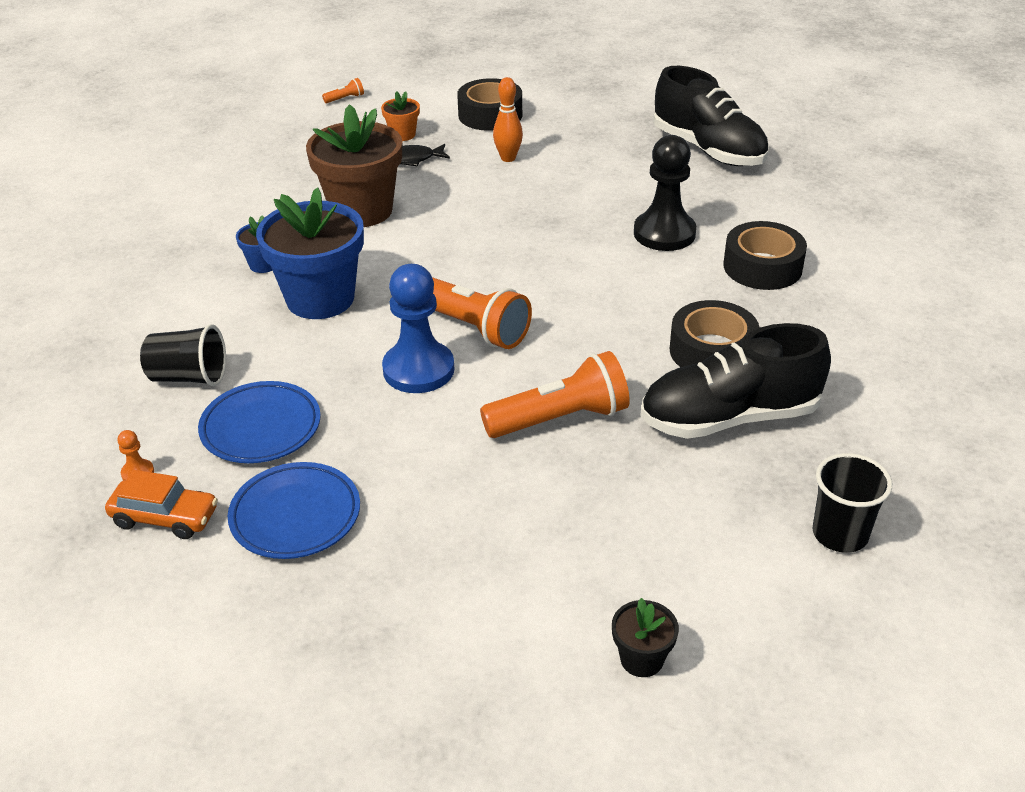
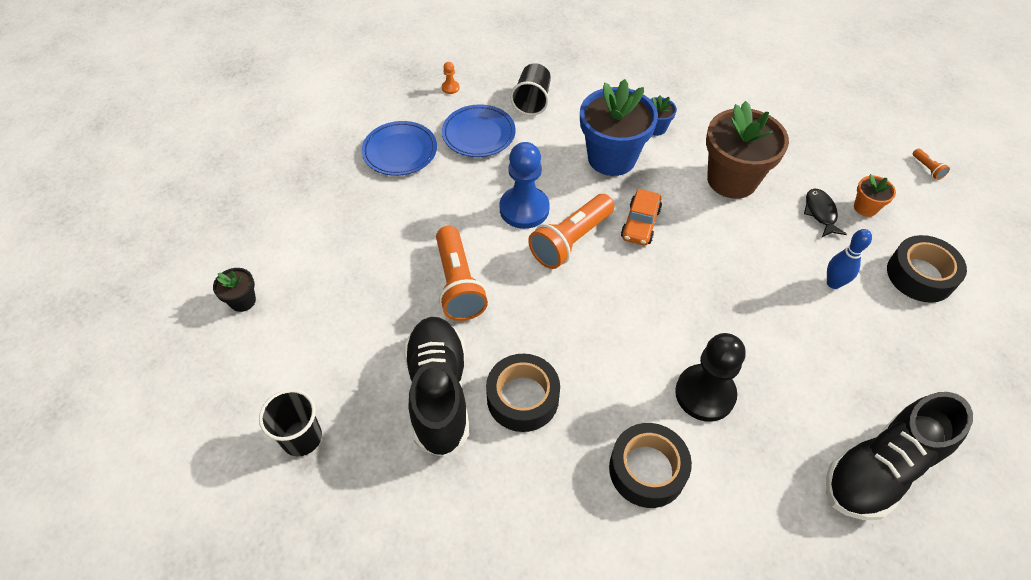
camera: 95 degrees right, 15 degrees up
(165, 517) = (413, 101): orange car -> orange car (640, 224)
(508, 158) = (833, 283): orange bowling pin -> blue bowling pin

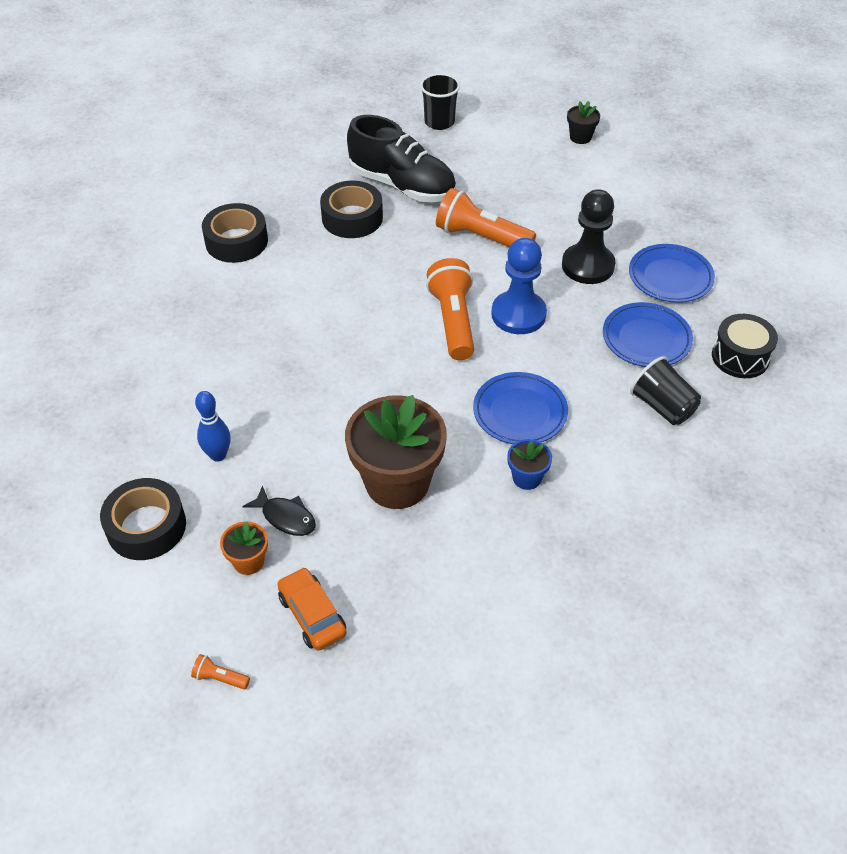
camera: 130 degrees right, 5 degrees down
(450, 88) = (740, 357): orange pawn -> black drum
(611, 158) = (520, 412): blue flower pot -> blue plate
(640, 224) = (421, 376): orange car -> orange car (312, 615)
(705, 394) = (242, 302): black pawn -> black pawn (588, 266)
(881, 469) = (84, 348): black shoe -> none

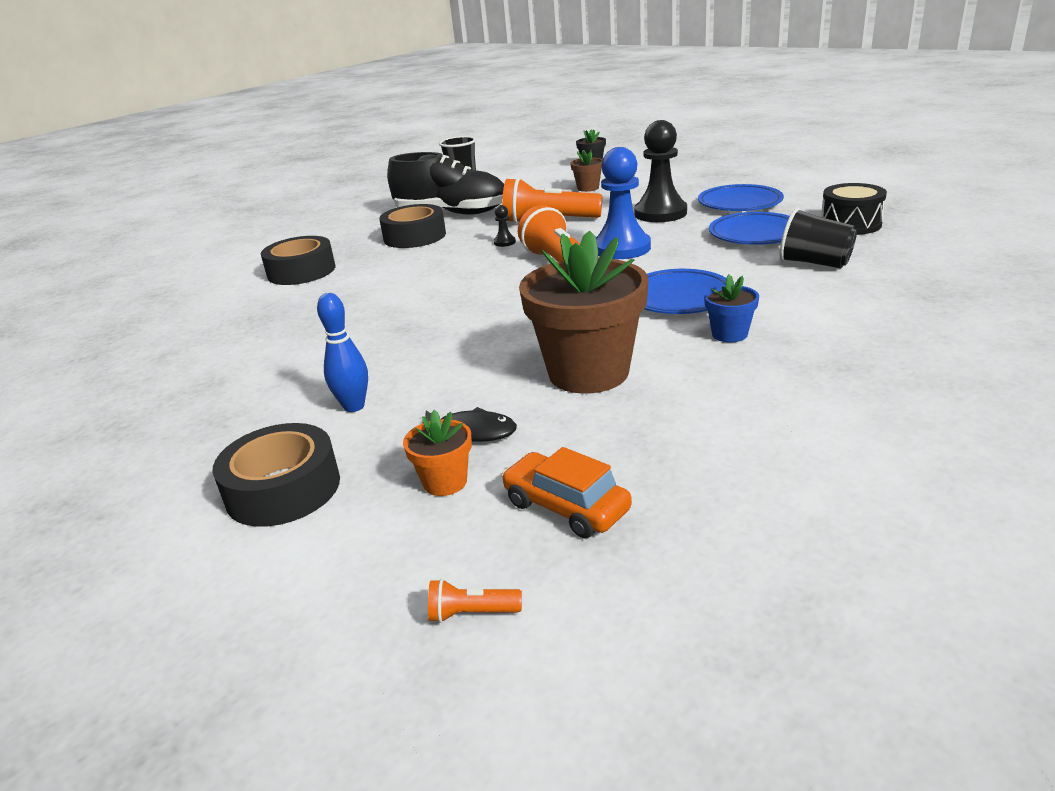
camera: 15 degrees left, 20 degrees down
(424, 262) = (504, 242): none -> black pawn
(550, 187) = (588, 188): none -> brown flower pot

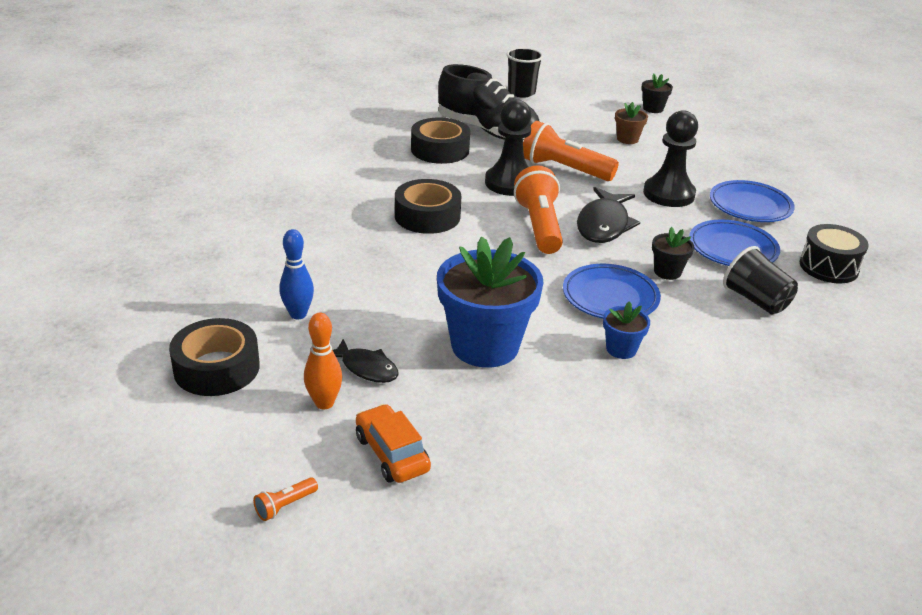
camera: 15 degrees right, 5 degrees up
(301, 271) = (328, 160): black tape -> black tape (427, 216)
(445, 482) = (324, 403): orange flower pot -> orange bowling pin
(472, 613) = (285, 505): orange flashlight -> orange flashlight turned 60 degrees counterclockwise
(504, 242) = (510, 183): black pawn -> black pawn, size x2.46
(588, 372) = (485, 346): brown flower pot -> blue flower pot
(621, 248) = (603, 225): blue pawn -> black fish
(714, 265) = (667, 272): none -> black flower pot

